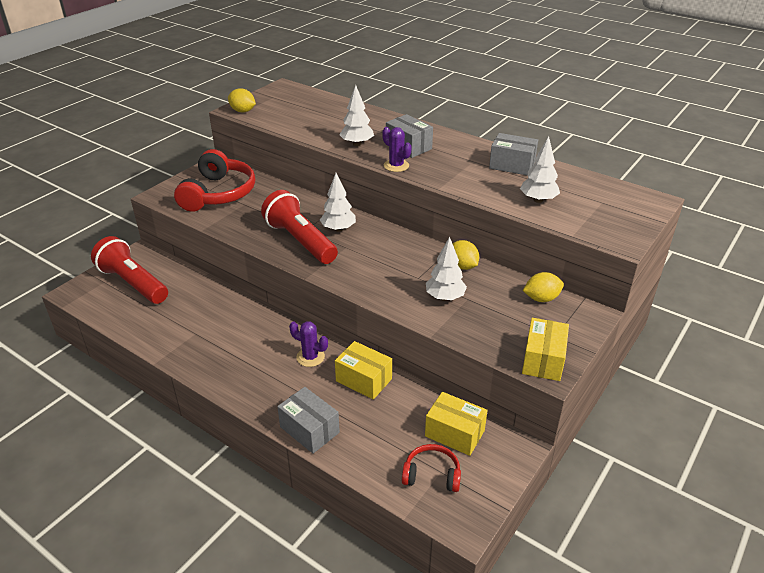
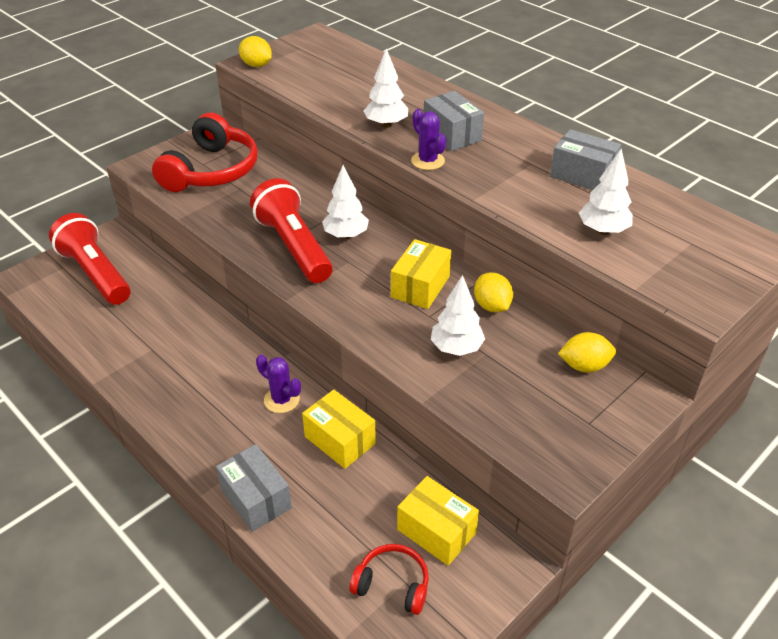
camera: 10 degrees right, 5 degrees up
(543, 360) = (562, 456): yellow box -> yellow box (420, 287)

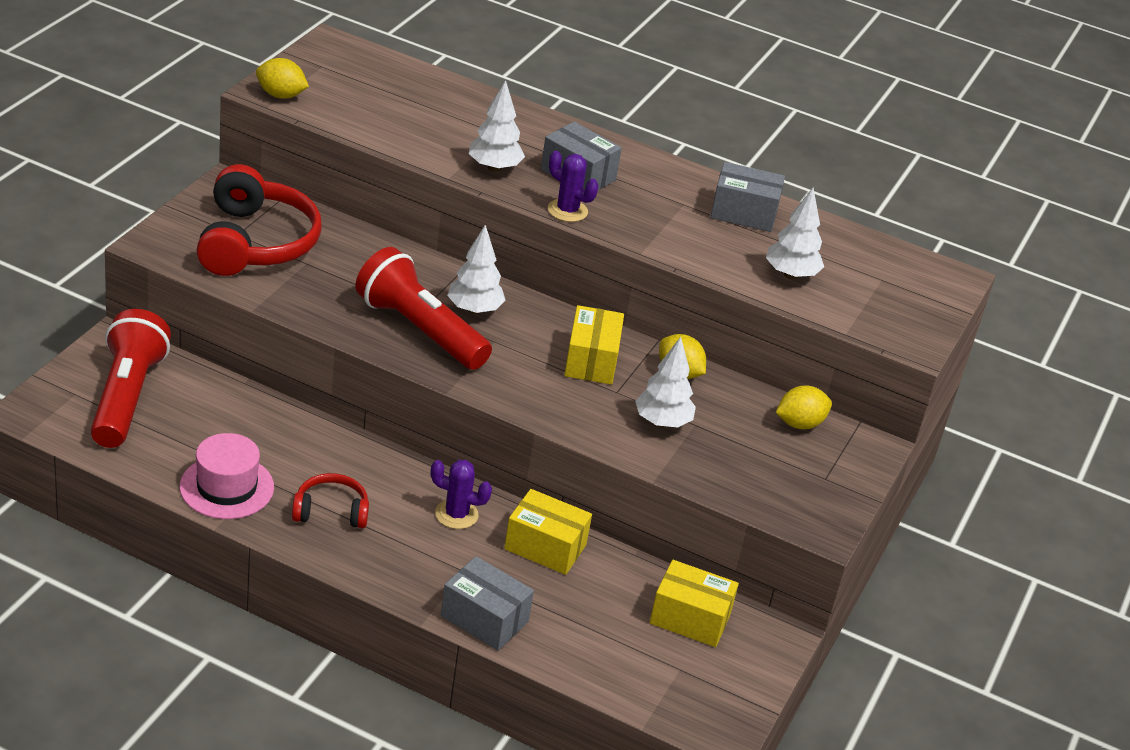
camera: 25 degrees left, 5 degrees down
(95, 273) = (126, 396): red flashlight -> red flashlight turned 60 degrees clockwise
(121, 351) = (227, 487): none -> pink hat
(392, 584) = (668, 673): red headphones -> red headphones (331, 511)

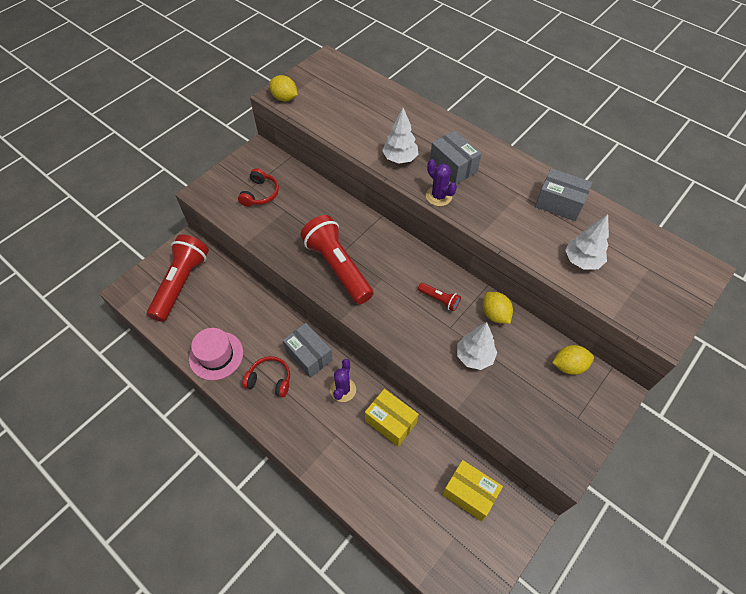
camera: 20 degrees right, 20 degrees up
(256, 243) = (260, 194): red headphones -> red headphones, size x0.52
(456, 514) = (343, 390): purple cactus -> purple cactus turned 75 degrees clockwise
(474, 310) = (376, 253): white tree -> none
(484, 619) = (339, 477): grey box -> grey box (309, 355)
(591, 360) = (439, 300): yellow box -> red flashlight

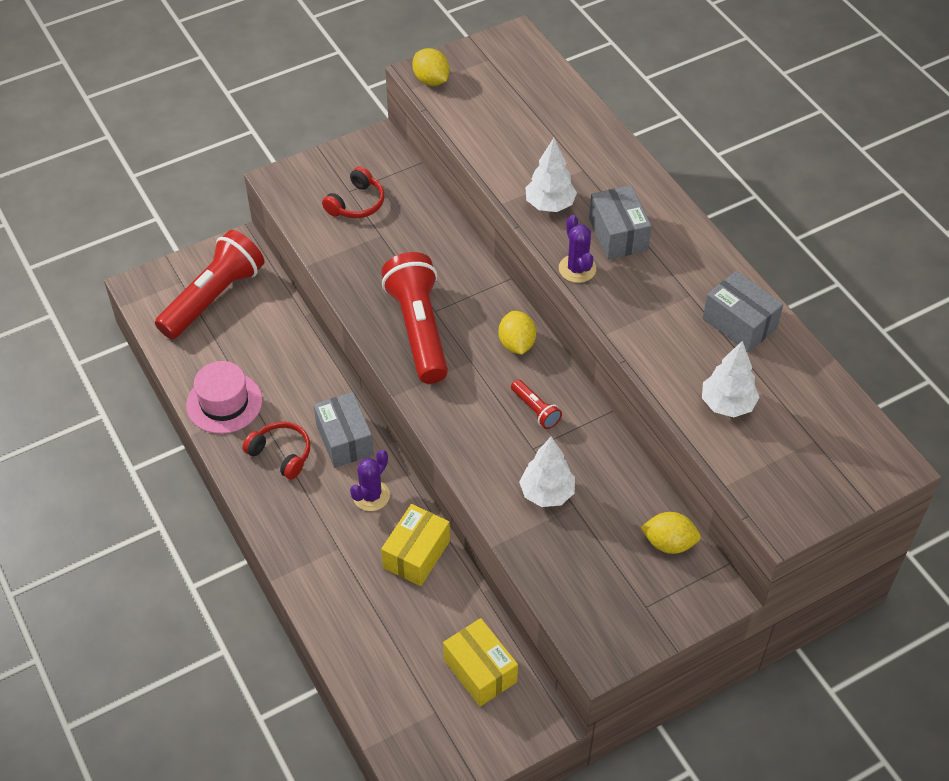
camera: 20 degrees right, 5 degrees down
(390, 422) = (416, 554): yellow box -> yellow box turned 60 degrees clockwise
(495, 314) = (602, 450): yellow lemon -> yellow lemon (516, 344)

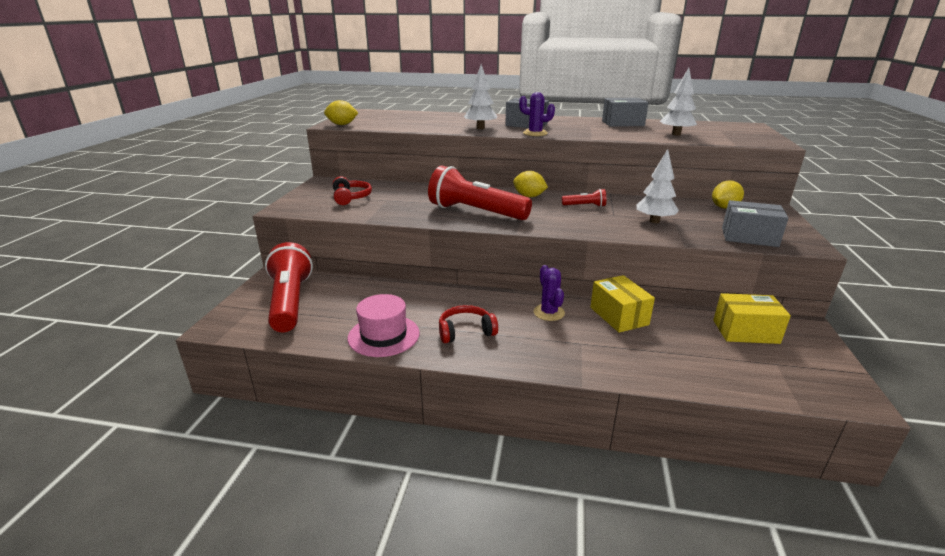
camera: 50 degrees left, 25 degrees down
(344, 440) = (488, 304): grey box -> grey box (749, 237)

